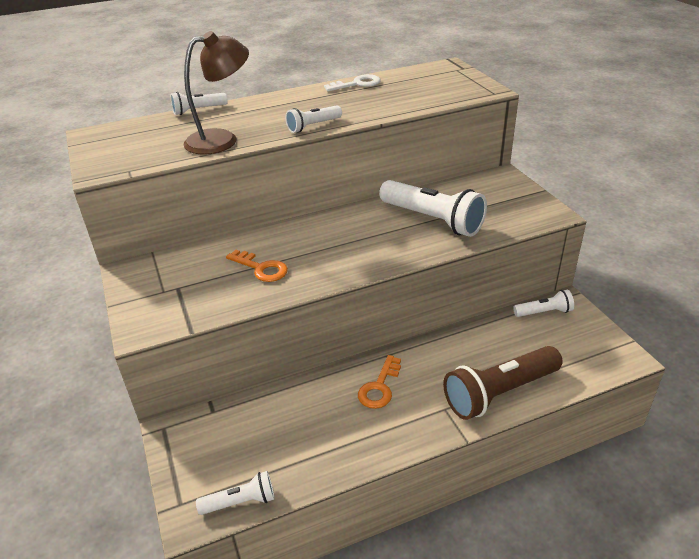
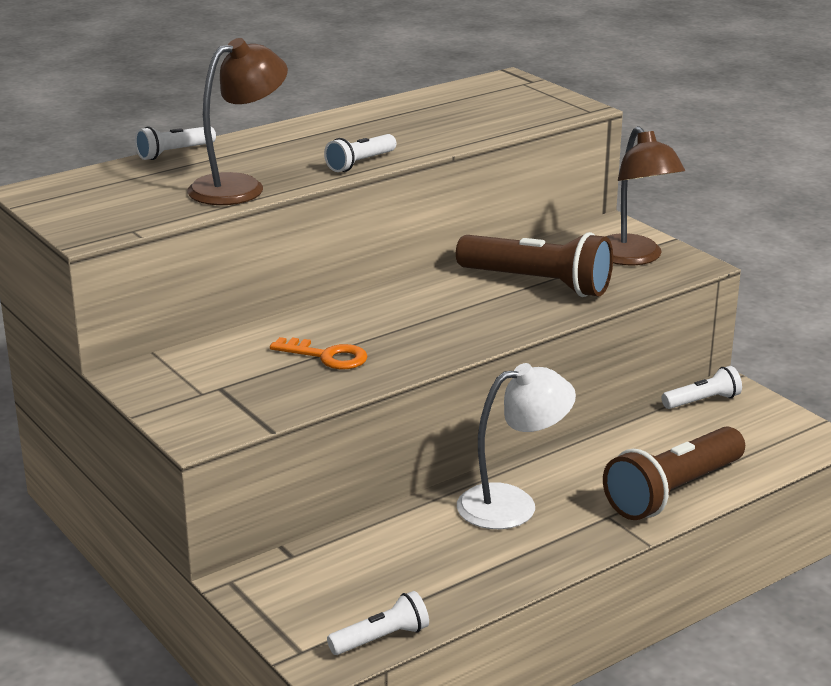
camera: 15 degrees left, 10 degrees down
(357, 84) = (390, 108): white key -> none
(379, 387) = (512, 504): orange key -> white lamp
(432, 220) = (537, 283): white flashlight -> brown flashlight
(509, 204) = (634, 258): none -> brown lamp

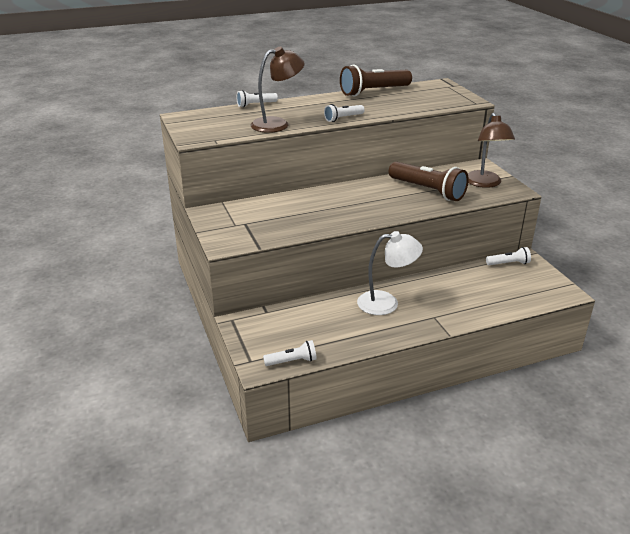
camera: 15 degrees right, 5 degrees up
(327, 356) = (304, 214): orange key -> none
(673, 492) = (474, 309): brown flashlight -> brown flashlight (374, 92)

